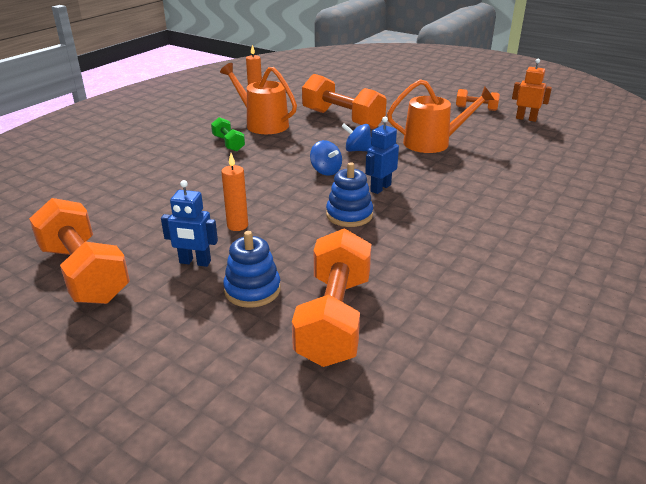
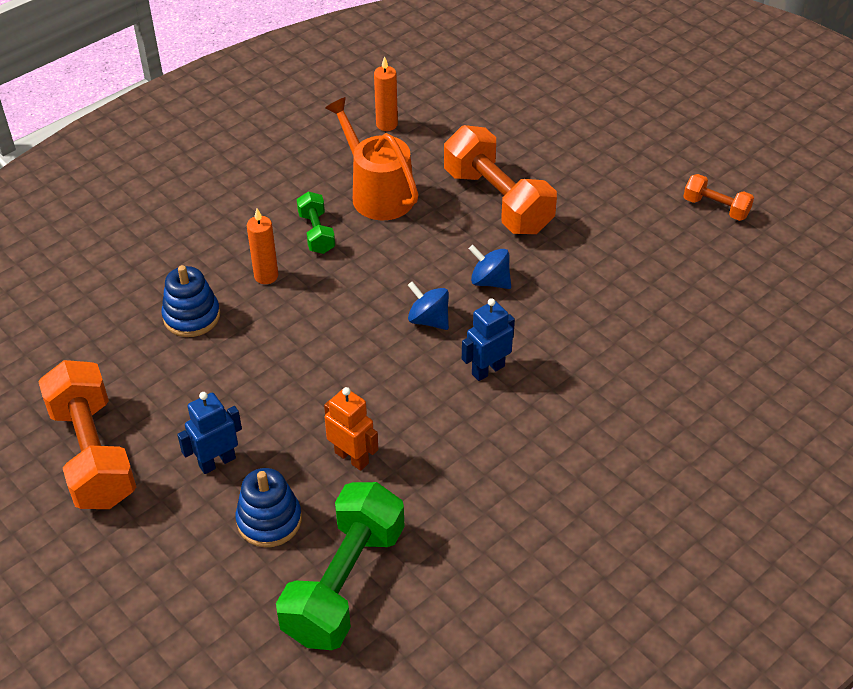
camera: 15 degrees right, 15 degrees up
(195, 262) = (217, 462): blue robot -> blue robot turned 120 degrees clockwise
(237, 226) = (282, 408): orange candle -> orange candle (266, 276)
(325, 171) = (428, 320): blue spinning top -> blue spinning top turned 150 degrees clockwise
(334, 318) = (344, 583): orange dumbbell -> green dumbbell
(349, 215) = (426, 415): blue stacking toy -> blue stacking toy (191, 316)
(432, 143) = (605, 283): orange watering can -> none
(526, 119) = (781, 248): orange robot -> orange robot (352, 457)

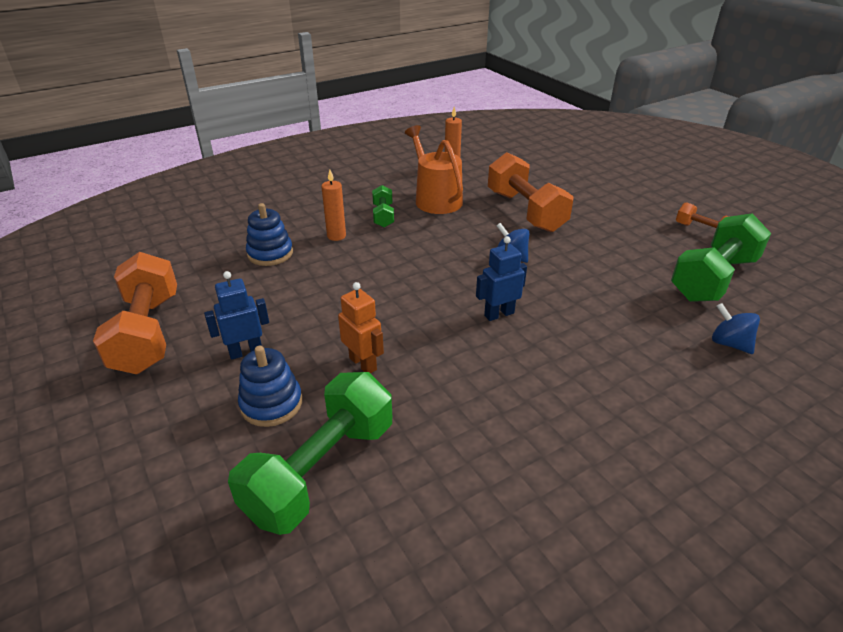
camera: 10 degrees right, 10 degrees down
(428, 320) = (456, 275): blue spinning top -> blue spinning top (729, 343)
(725, 283) = (713, 278): none -> green dumbbell

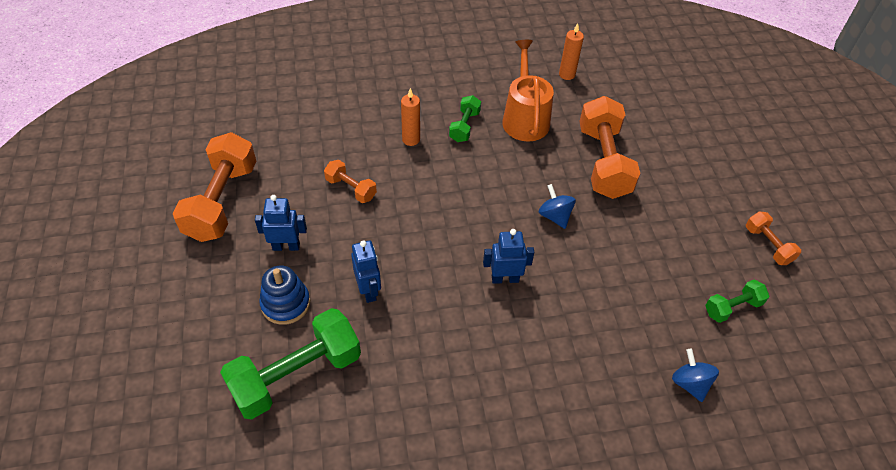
camera: 20 degrees right, 15 degrees up
(270, 253) = (346, 143): blue stacking toy -> none
(295, 286) = (351, 189): none -> orange dumbbell
(363, 363) = (369, 290): orange robot -> blue robot
(713, 278) = (732, 307): green dumbbell -> green dumbbell, size x0.50

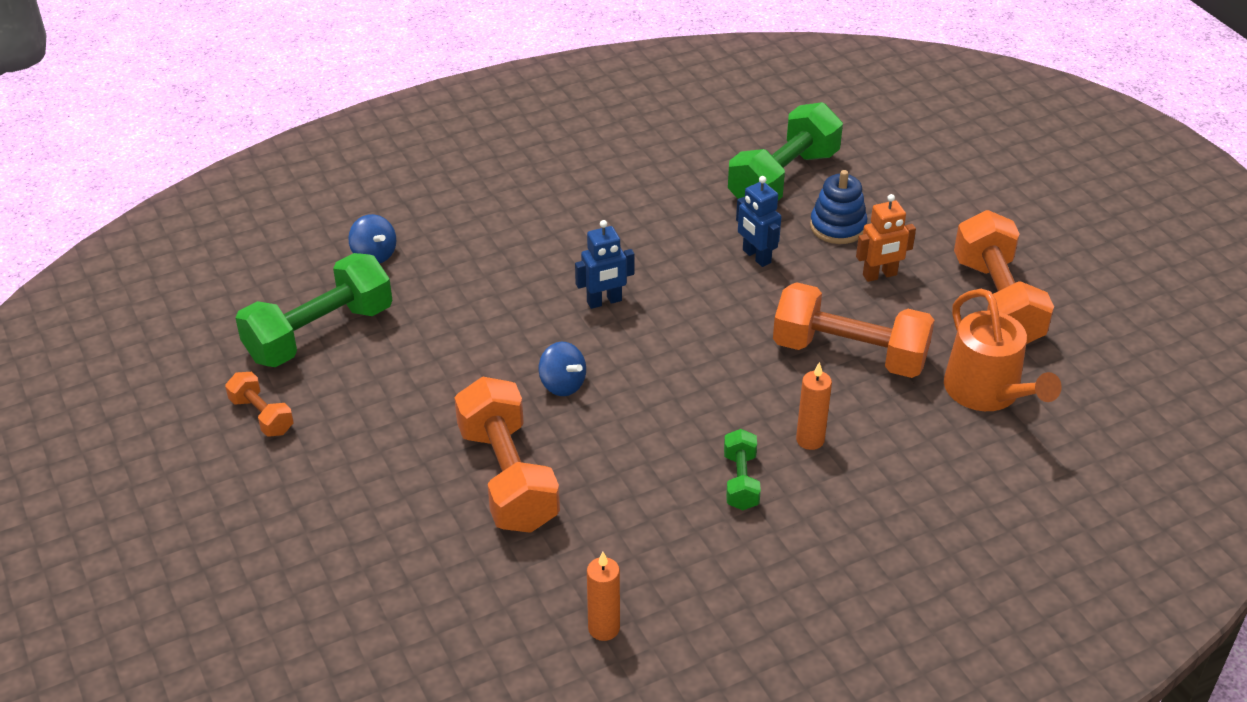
camera: 165 degrees right, 10 degrees down
(286, 246) = (880, 275): blue robot -> orange robot
(351, 189) = (849, 354): orange dumbbell -> orange dumbbell, size x1.99
(525, 118) = (650, 519): orange watering can -> orange watering can (987, 392)
(732, 307) = (319, 333): green dumbbell -> green dumbbell, size x1.99

